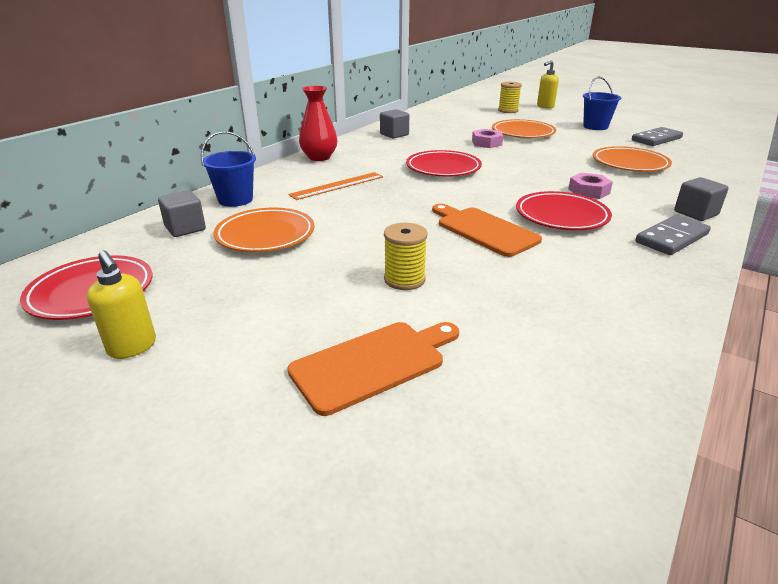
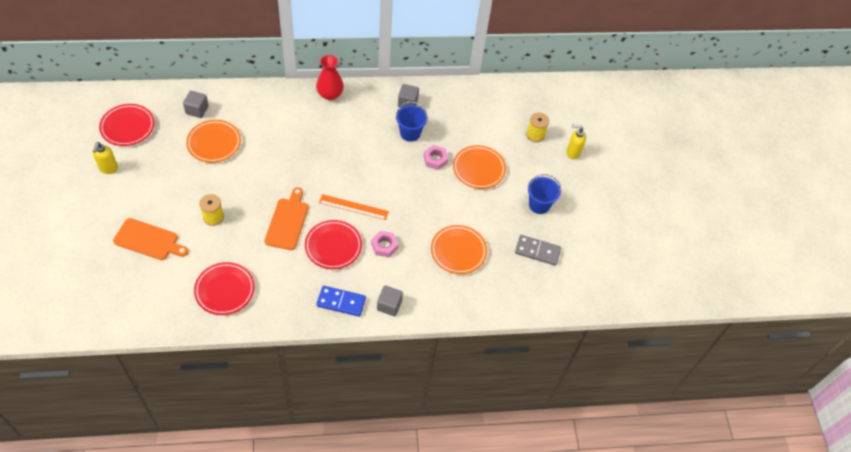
camera: 45 degrees right, 25 degrees up
(235, 200) = (241, 103): blue bucket -> blue bucket (410, 133)
(337, 186) = (294, 131): orange ruler -> orange ruler (353, 207)
(443, 168) = (363, 161): red plate -> red plate (225, 290)
(671, 238) = (341, 302): grey domino -> blue domino

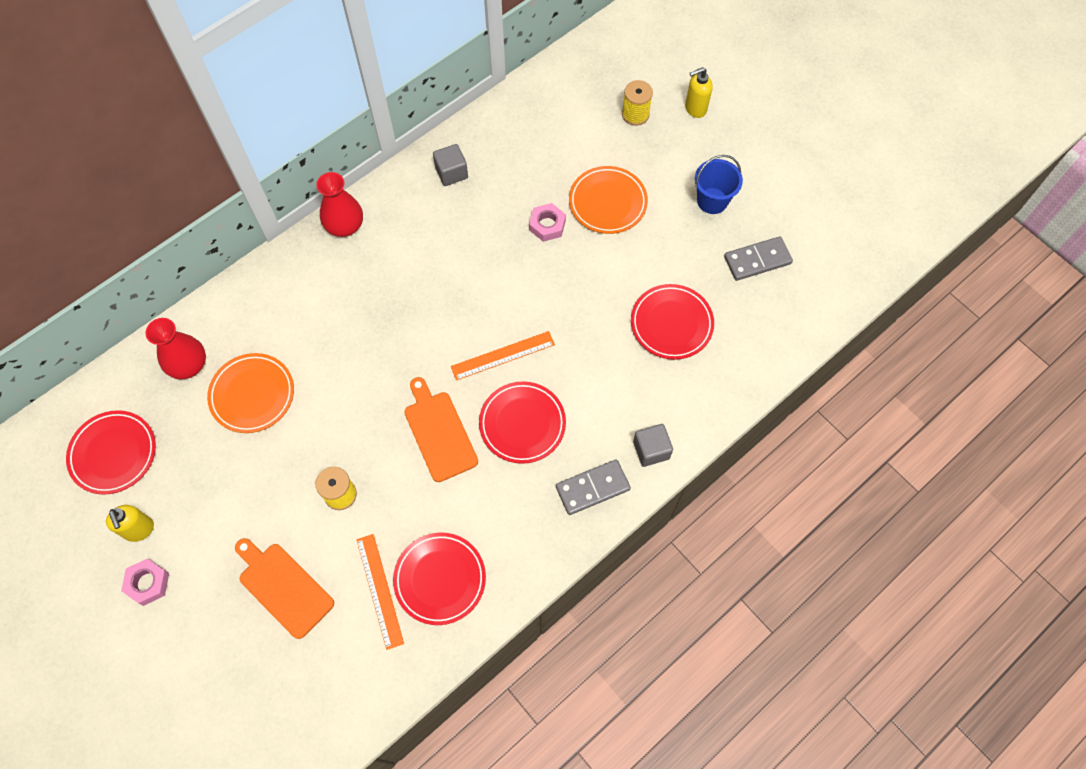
camera: 30 degrees left, 10 degrees up
(148, 240) = (283, 587): orange cutting board -> orange cutting board turned 120 degrees counterclockwise
(191, 274) = (379, 590): none -> orange ruler
(197, 110) = (188, 365): grey cube -> red vase
(341, 302) = (592, 488): blue domino -> grey domino
(384, 246) = (582, 379): pink nut -> pink nut (148, 583)
(410, 133) = (488, 211): blue bucket -> none
(458, 251) = (671, 324): orange plate -> red plate

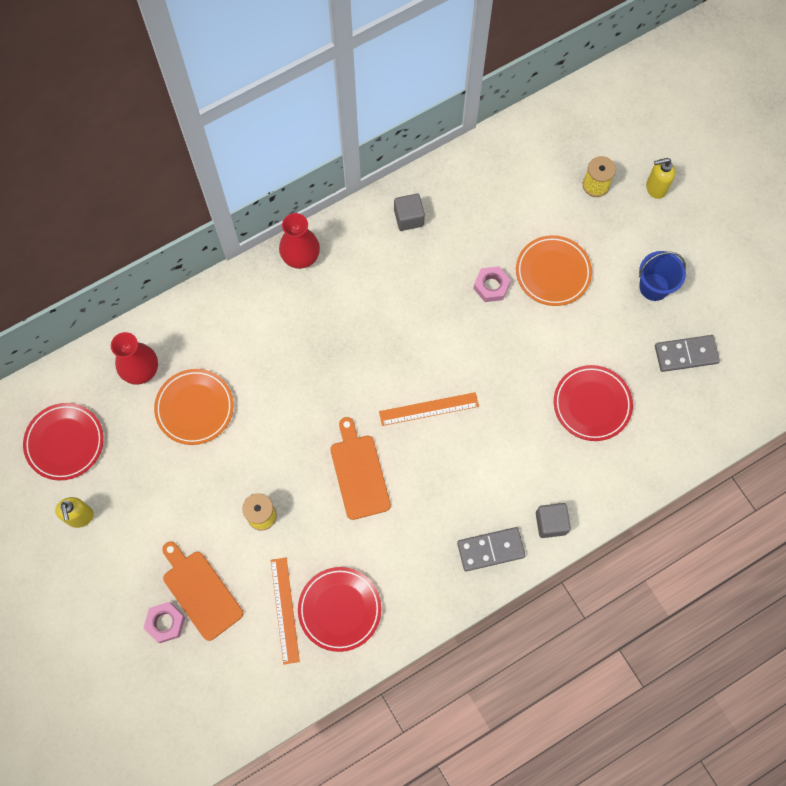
camera: 10 degrees right, 5 degrees up
(148, 583) = (82, 567): pink nut -> pink nut (165, 623)
(522, 424) = (436, 478): red plate -> none

